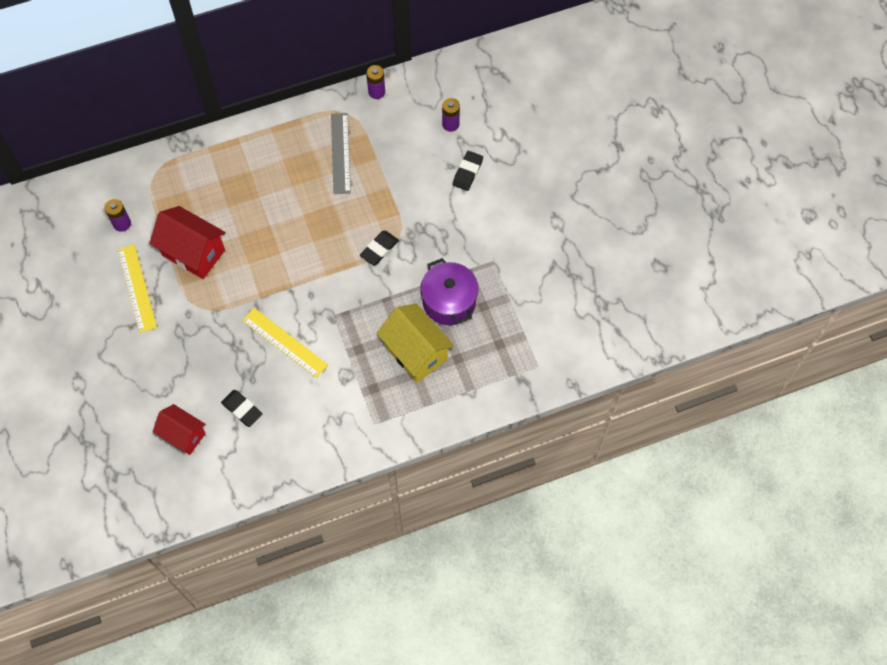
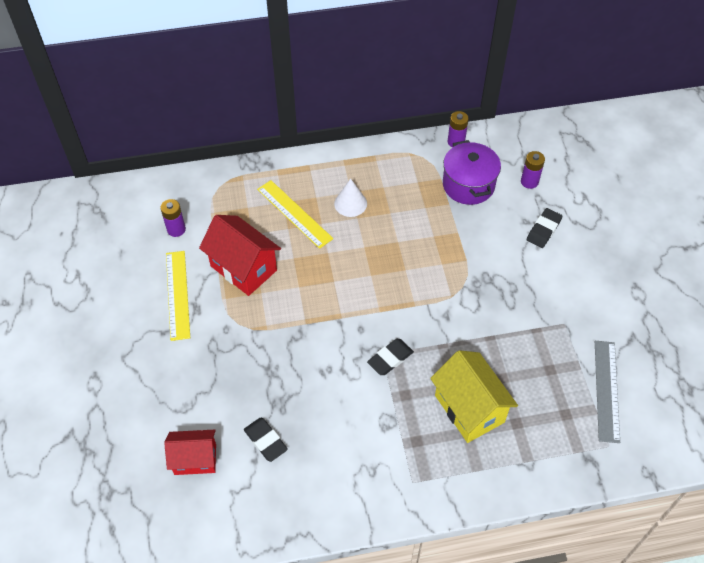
camera: 10 degrees right, 10 degrees down
(183, 435) = (195, 459): red house -> red house turned 45 degrees counterclockwise
(284, 172) = (350, 203): none -> white cone
(285, 342) = (325, 375): yellow ruler -> yellow ruler (294, 213)
(340, 153) = (411, 193): grey ruler -> grey ruler (606, 390)
(379, 249) = (441, 293): black eraser -> black eraser (390, 359)
(449, 301) = (512, 359): purple pot -> purple pot (468, 185)

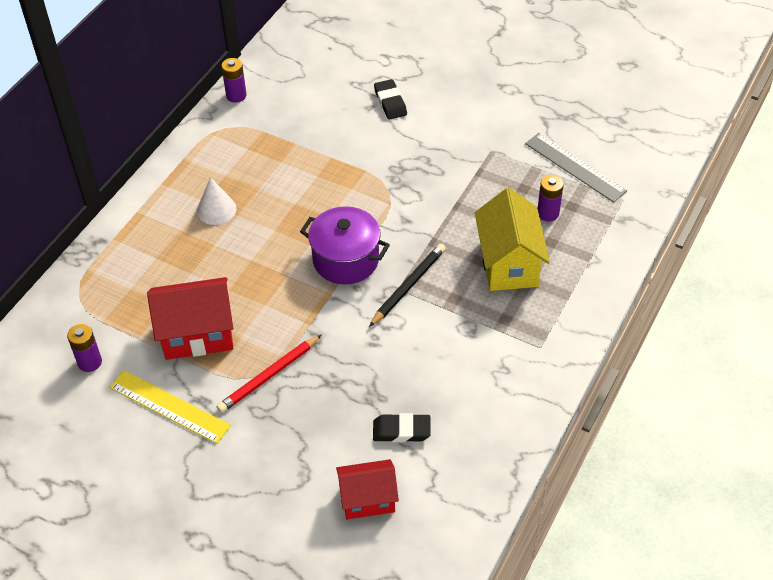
camera: 50 degrees left, 5 degrees down
(195, 459) = (368, 499): red house -> red house turned 45 degrees clockwise
(245, 331) = (269, 376): none -> red pencil
(294, 213) = (180, 257): yellow ruler -> none
(390, 359) = (408, 286): black eraser -> black pencil
(468, 185) = (291, 118): purple pot -> purple pot (346, 260)
(469, 408) = (508, 264): yellow house -> yellow house turned 75 degrees clockwise
(529, 182) = (333, 78): purple battery -> purple battery (548, 213)

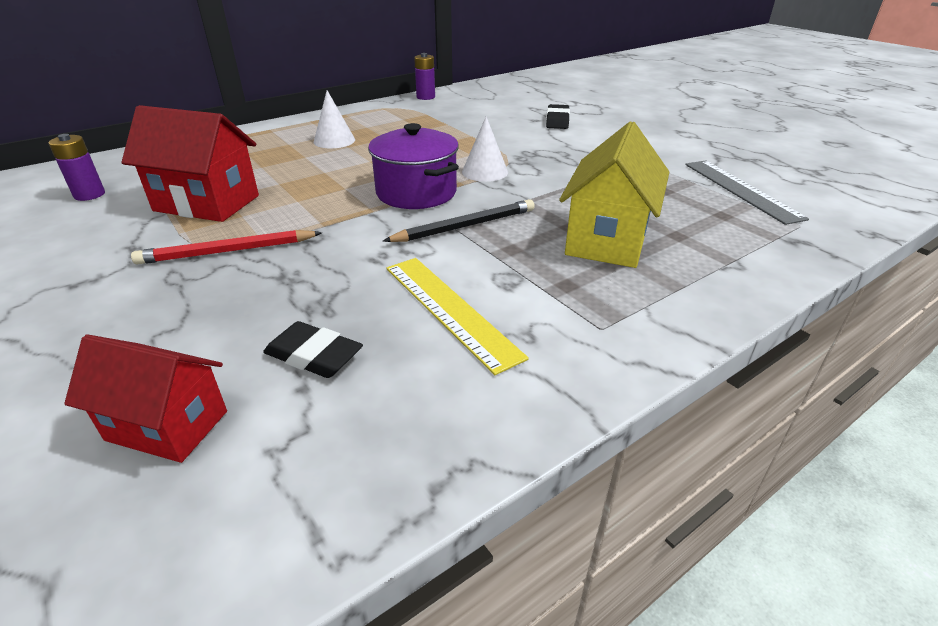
camera: 25 degrees right, 15 degrees down
(169, 406) = (99, 244): yellow ruler -> yellow ruler (450, 309)
(379, 211) = (485, 172): none -> white cone
(548, 213) = (686, 213): purple battery -> none

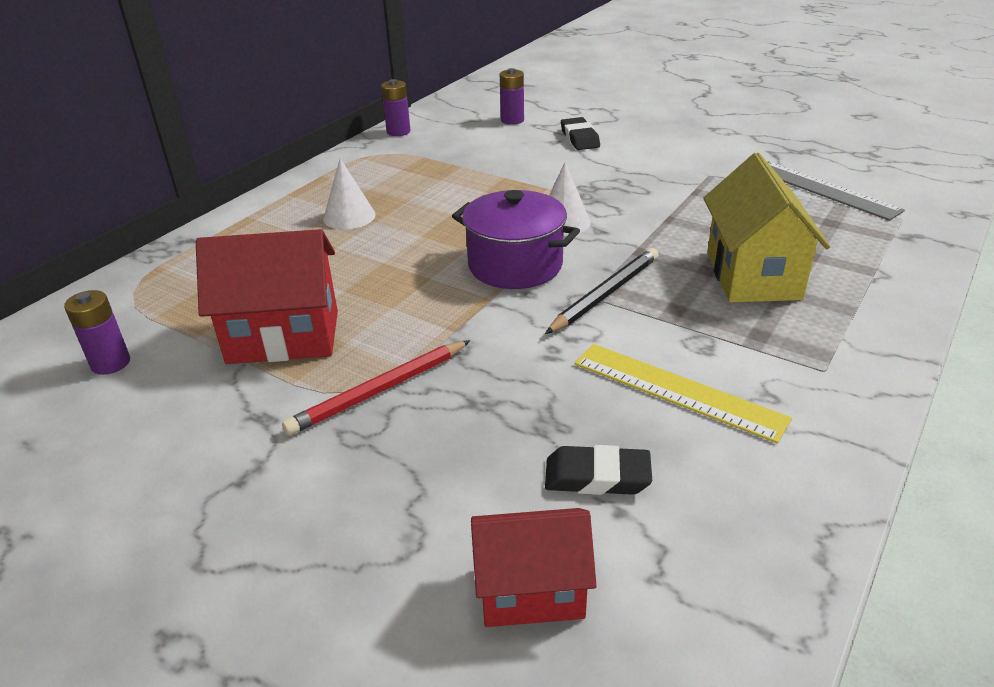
camera: 20 degrees left, 0 degrees up
(516, 102) = (512, 120): none -> purple battery

